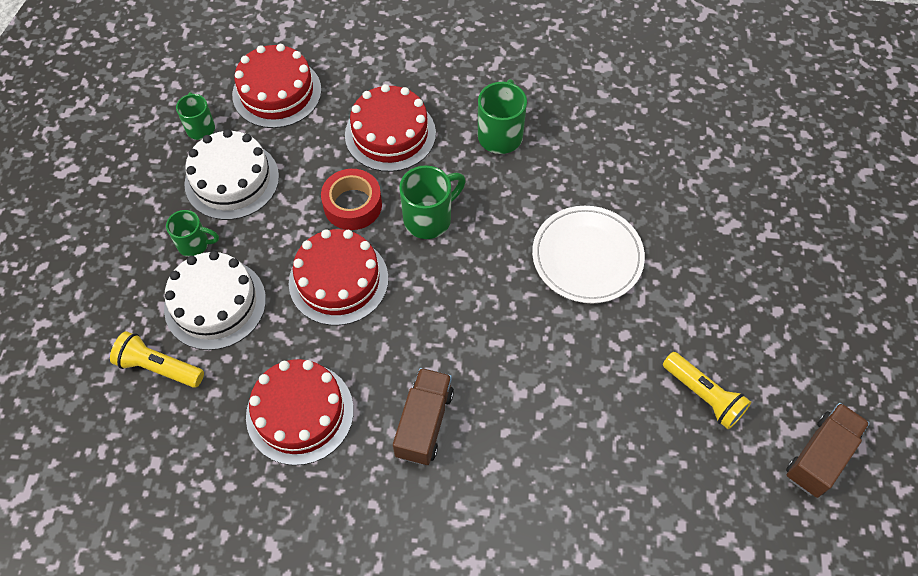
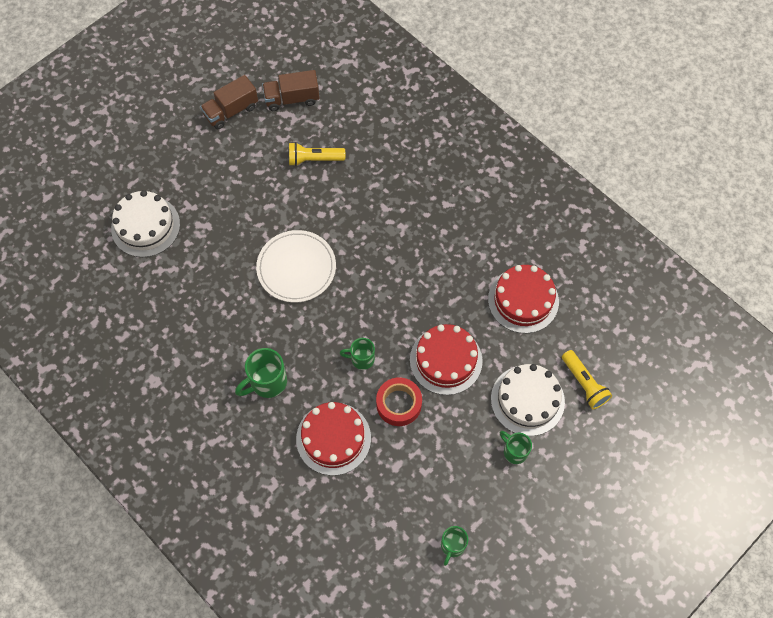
camera: 140 degrees left, 5 degrees up
(232, 180) = (460, 483): white cake -> white cake (145, 226)
(277, 92) = (380, 535): red cake -> none
(424, 423) = (463, 248): brown truck -> brown truck (231, 111)
(429, 218) = (361, 359): green mug -> green mug, size x0.65
(704, 395) = (314, 159): yellow flashlight -> yellow flashlight turned 90 degrees counterclockwise

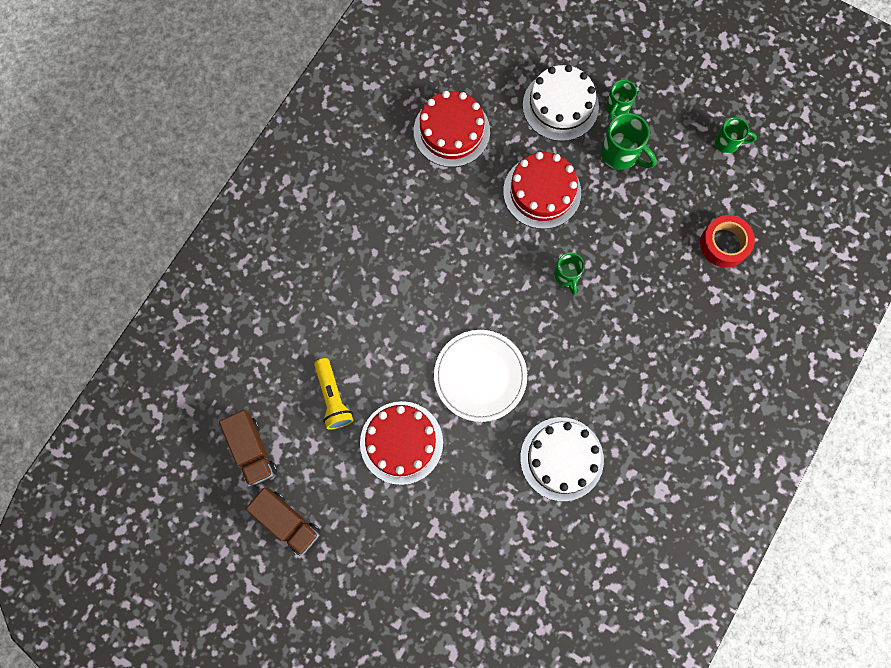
camera: 105 degrees left, 10 degrees up
(145, 226) = (476, 572): white cake -> white cake (561, 458)
(267, 382) = (623, 366): green mug -> green mug (621, 154)
(333, 438) = (661, 281): red cake -> red cake (401, 442)
(399, 404) = (604, 226): red tape -> red tape (724, 244)
(584, 384) = (526, 57): yellow flashlight -> none

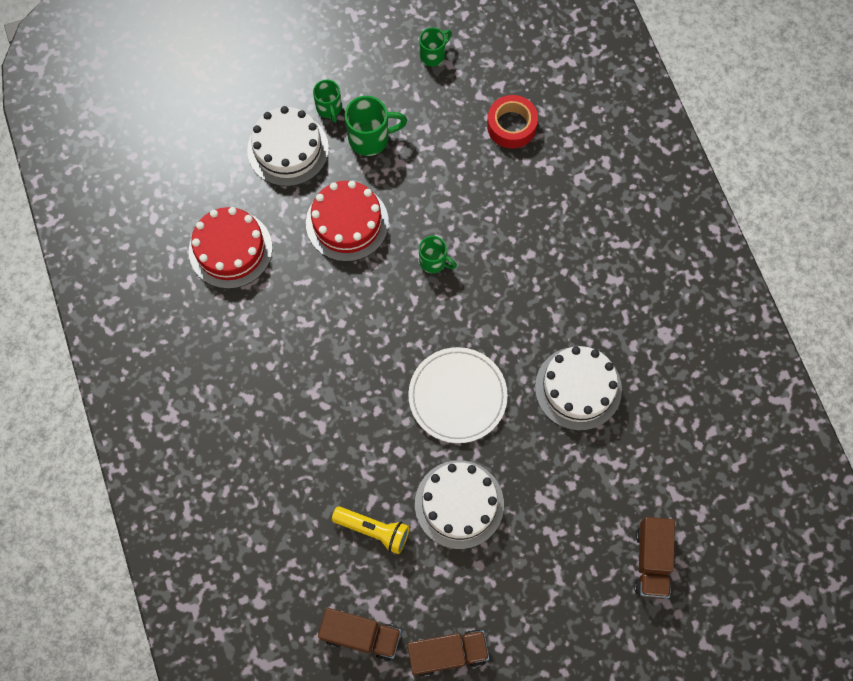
camera: 50 degrees left, 5 degrees down
(401, 442) = (459, 504): red cake -> white cake
(475, 619) = (651, 561): none -> brown truck

